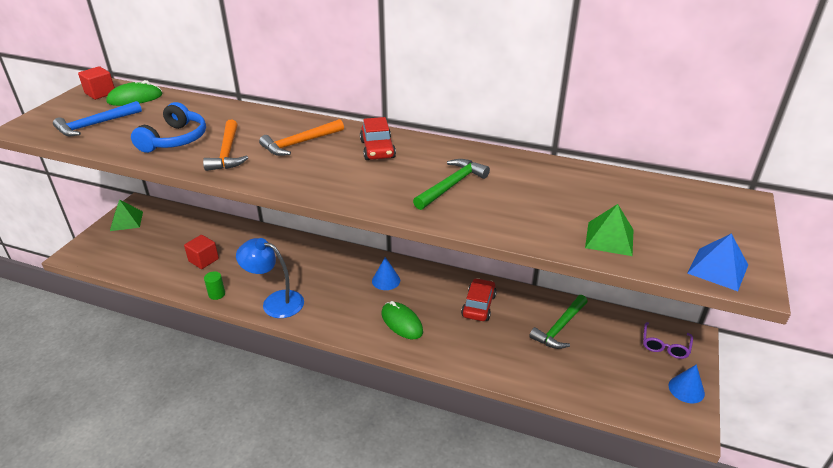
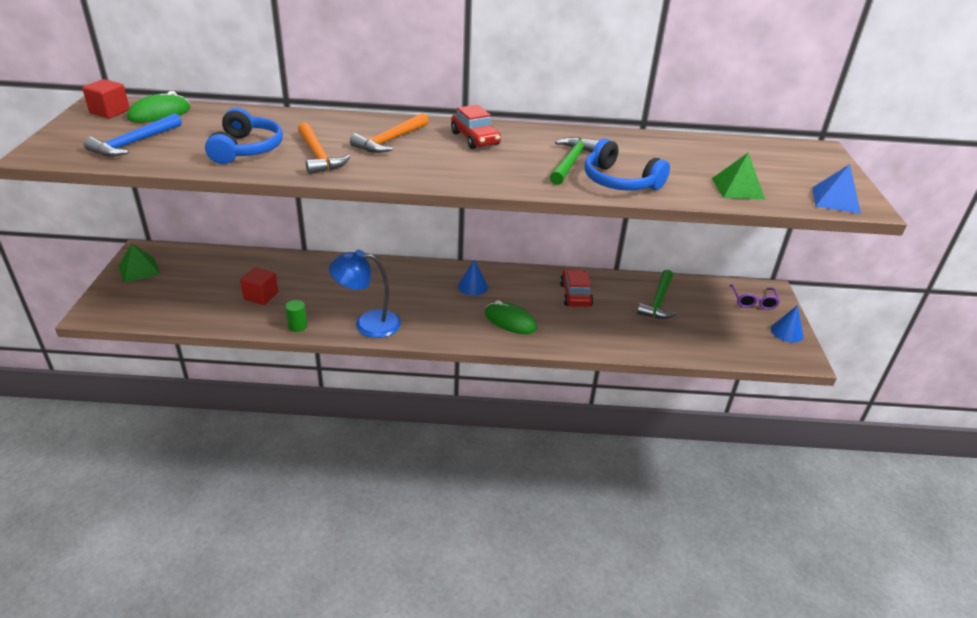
camera: 20 degrees left, 0 degrees up
(485, 214) = (619, 182): none -> blue headphones

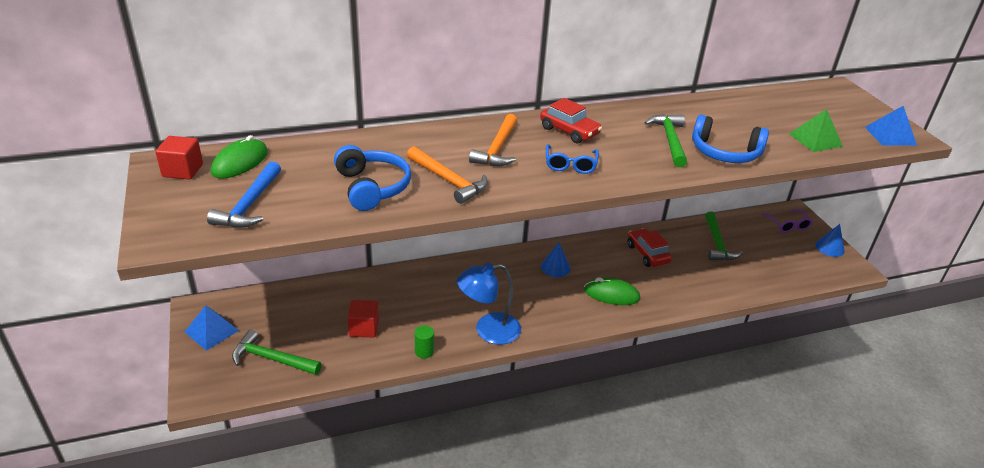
camera: 20 degrees left, 0 degrees up
(139, 270) = (211, 331): green pyramid -> blue pyramid
(169, 301) = (272, 359): none -> green hammer
(446, 164) = (570, 165): none -> blue glasses

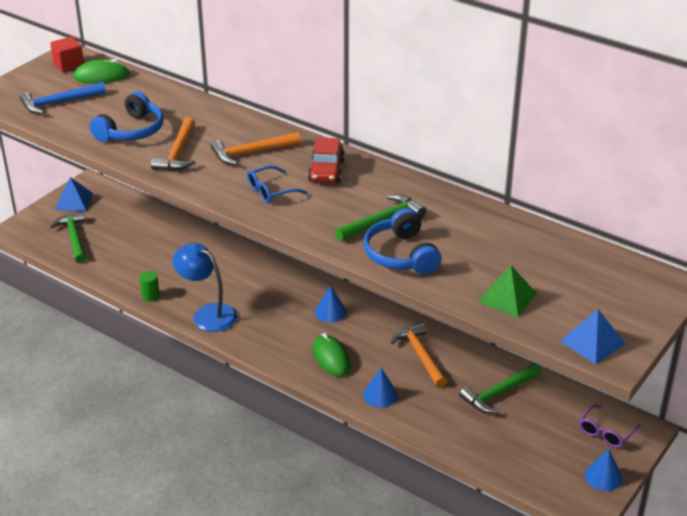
camera: 55 degrees right, 0 degrees up
(364, 328) = (145, 258): red cube -> none
(647, 254) = (420, 355): red car -> orange hammer
(676, 293) = (380, 395): none -> blue cone

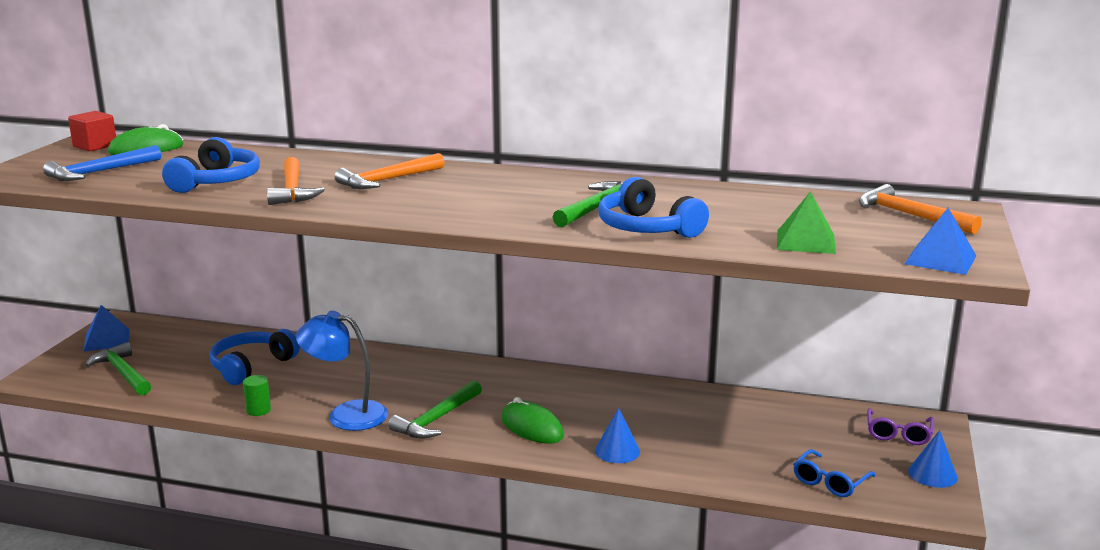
camera: 20 degrees left, 15 degrees down
(162, 251) = (251, 366): none -> blue headphones
(270, 191) = (438, 203): blue glasses -> blue glasses (830, 482)
(326, 171) = (493, 182): red car -> none
(330, 312) = (501, 386): blue cone -> none
(420, 355) = (637, 406): orange hammer -> orange hammer (910, 215)
(499, 393) = (753, 423): green hammer -> green hammer (436, 419)

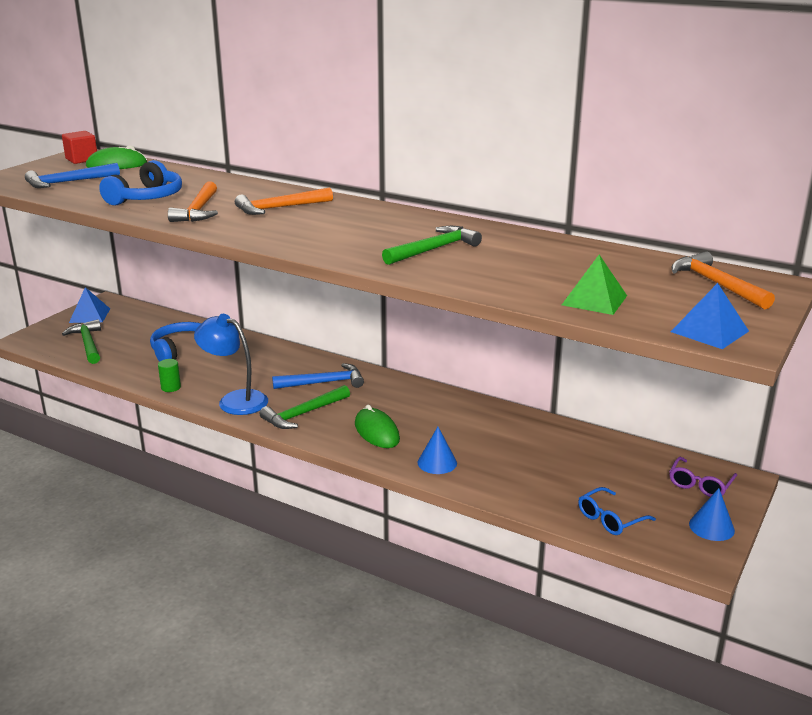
camera: 15 degrees right, 5 degrees up
(441, 382) = (324, 383): none -> blue hammer
(646, 228) = (461, 272): blue headphones -> none

